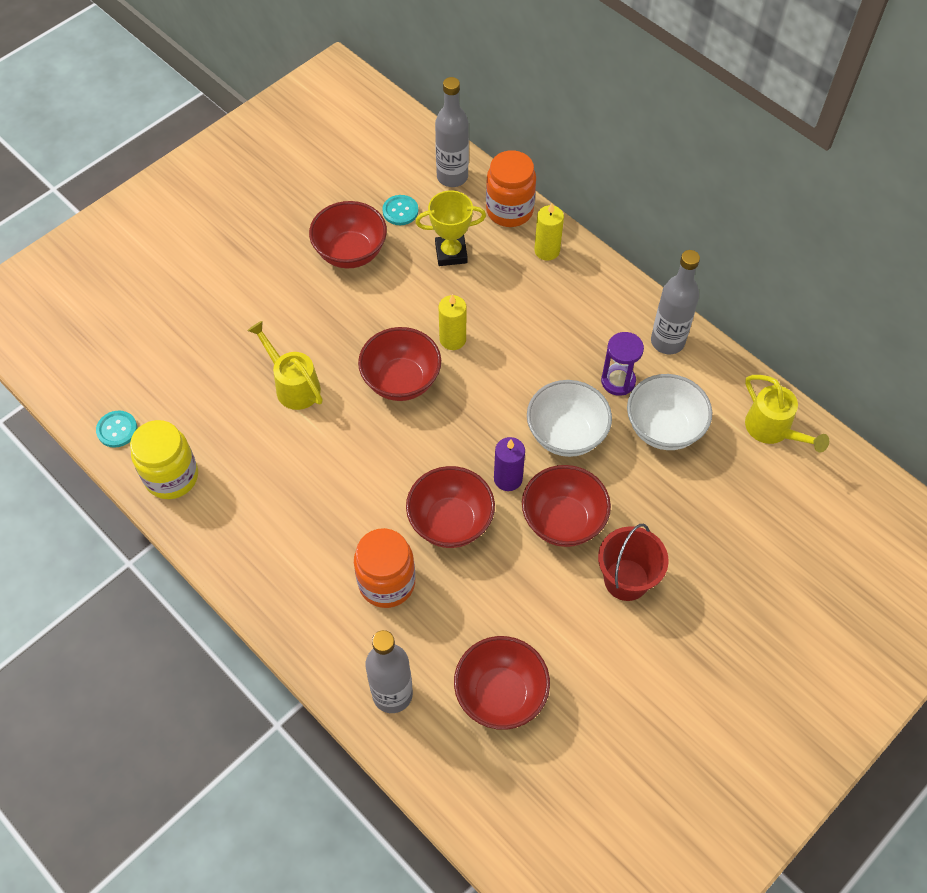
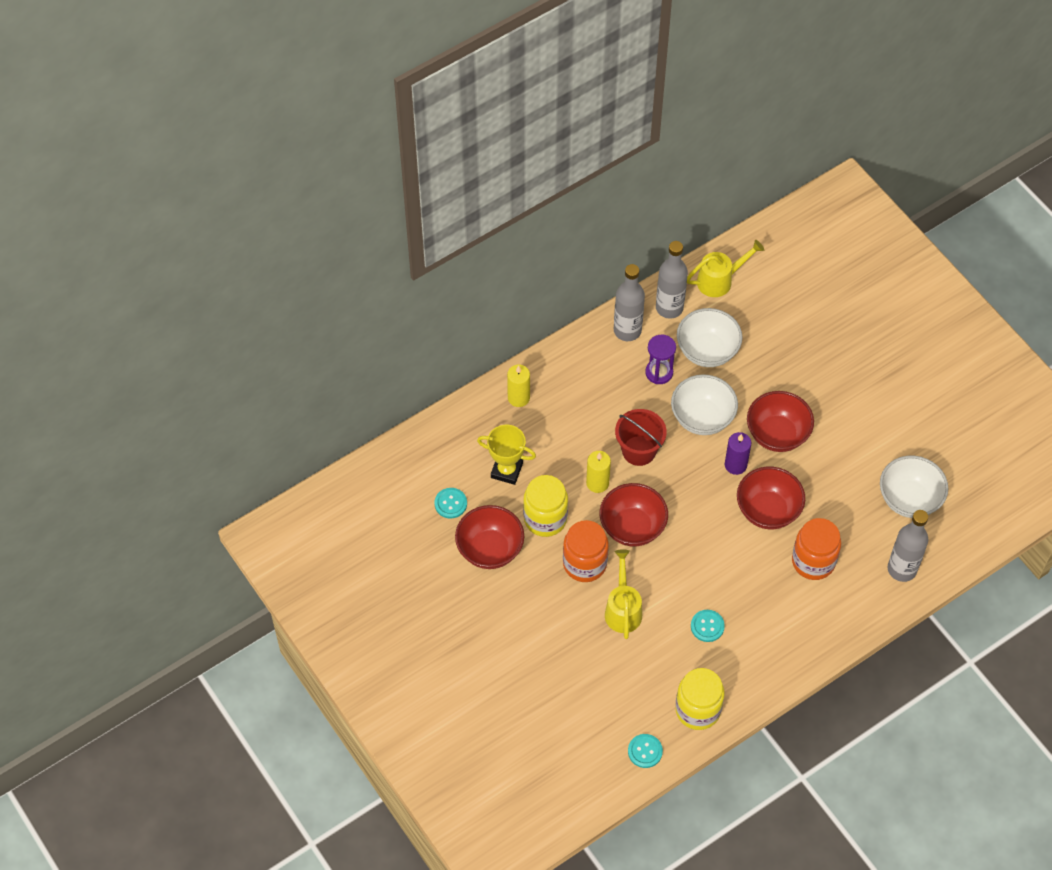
camera: 80 degrees left, 0 degrees up
(281, 474) = (707, 626): none -> turquoise button
(293, 385) = (623, 609): yellow watering can -> yellow watering can turned 120 degrees clockwise
(397, 296) = (545, 518): none -> yellow jar
(451, 253) = (506, 470): yellow trophy -> yellow trophy turned 75 degrees counterclockwise
(452, 177) = (419, 456): grey bottle -> grey bottle (669, 308)
(500, 694) = (909, 499): red bowl -> white bowl
(509, 210) = (468, 418): orange jar -> orange jar (584, 563)
(626, 580) = (830, 403): red bucket -> red bucket (639, 451)

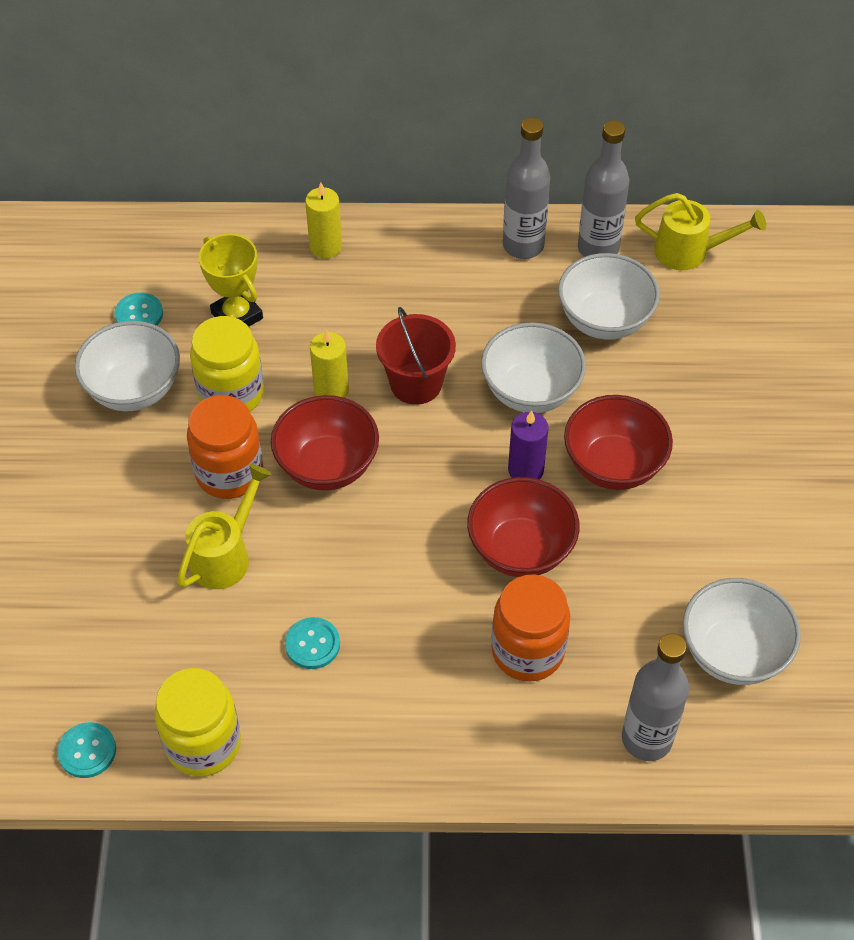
camera: 35 degrees right, 5 degrees down
(490, 549) = (134, 389): red bowl -> white bowl
(659, 372) = (521, 311): purple hourglass -> none

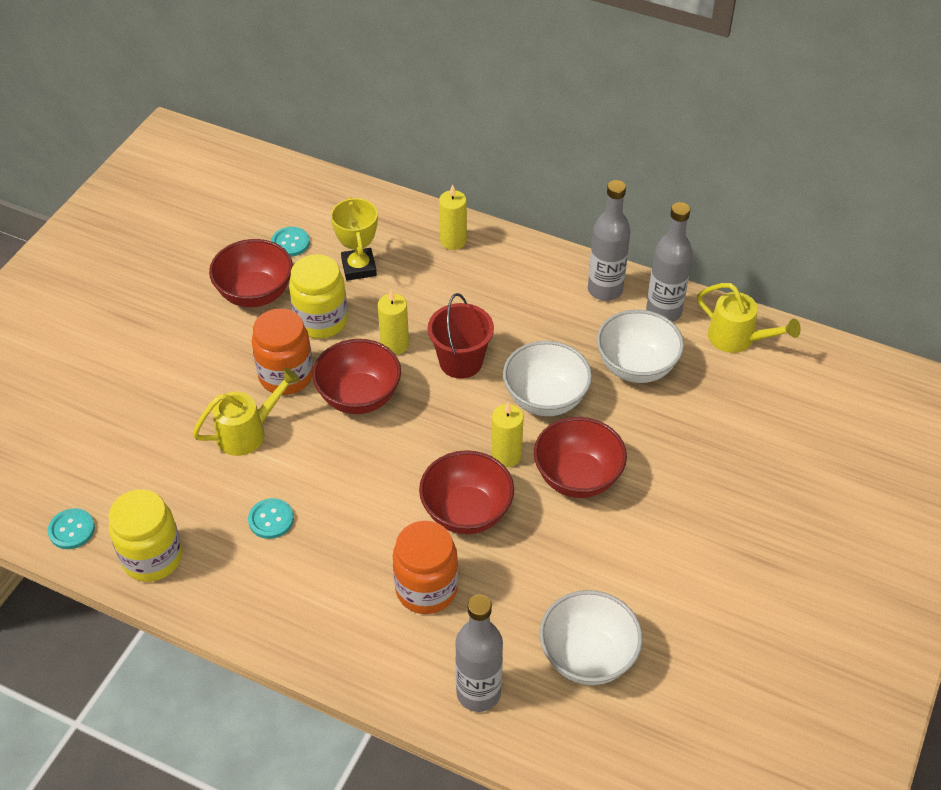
camera: 25 degrees right, 5 degrees down
(134, 389) = (255, 293): white bowl -> red bowl
(525, 470) = (506, 455): purple candle -> yellow candle

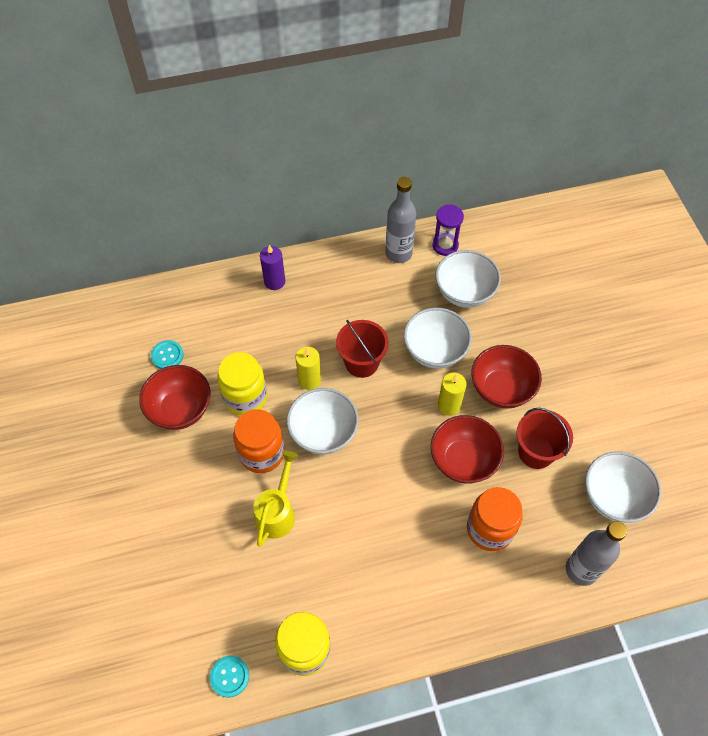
camera: 40 degrees left, 10 degrees up
(271, 519) = (353, 560): turquoise button -> none
(359, 267) = (232, 342): yellow trophy -> none
(359, 397) = (323, 433): red bowl -> white bowl
(453, 241) = (274, 281): yellow candle -> purple candle
(550, 557) = (536, 452): none -> red bucket
(663, 312) = (445, 245): grey bottle -> purple hourglass
(737, 339) = (501, 236): yellow watering can -> none

